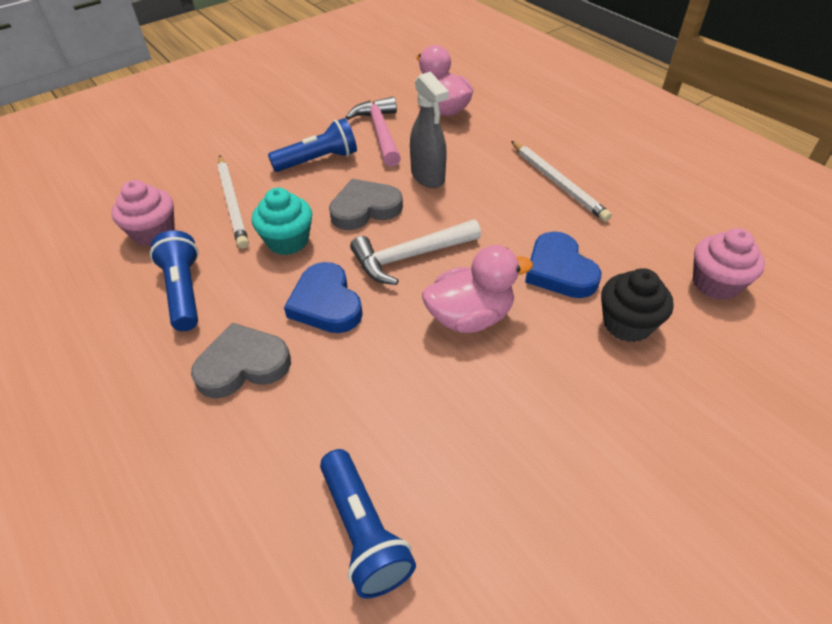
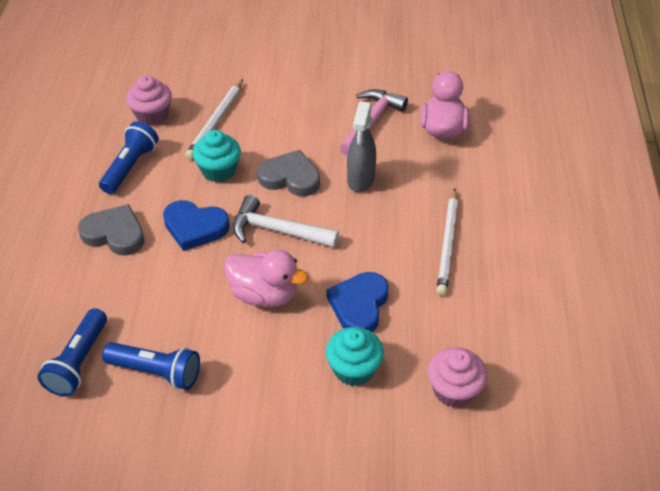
camera: 40 degrees right, 0 degrees up
(318, 160) = (303, 120): blue flashlight -> blue flashlight (156, 372)
(326, 303) = (195, 227): blue heart -> blue heart turned 90 degrees counterclockwise
(627, 324) = (354, 369): black cupcake -> turquoise cupcake

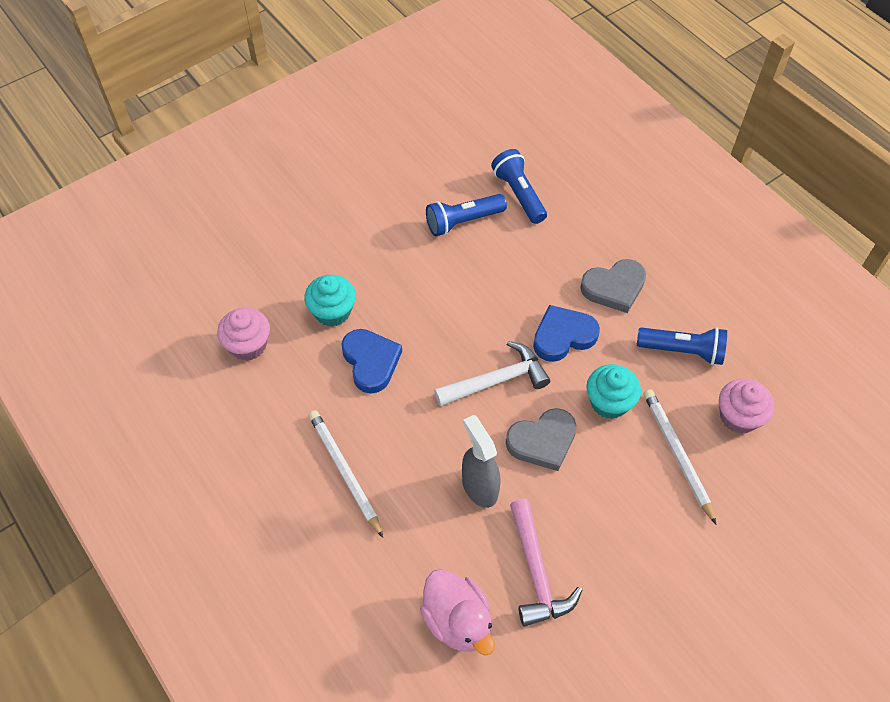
camera: 140 degrees right, 10 degrees up
(130, 167) = (682, 351): blue flashlight -> blue flashlight turned 60 degrees counterclockwise
(264, 294) = (450, 321): pink duck -> none

